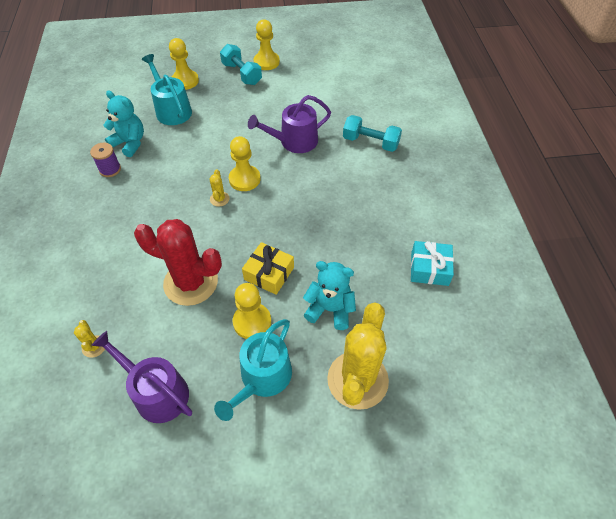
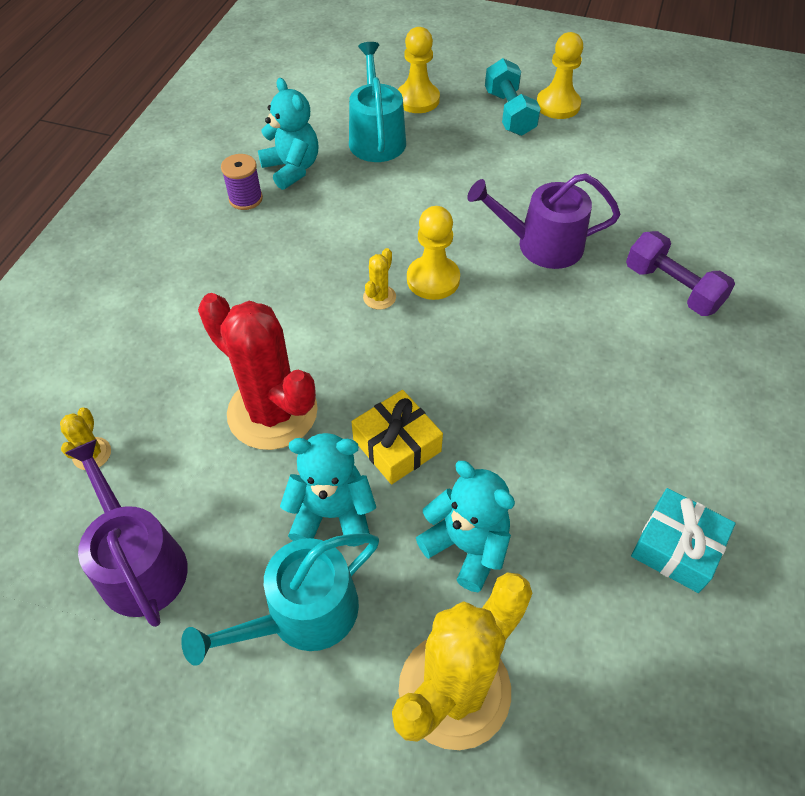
camera: 25 degrees right, 0 degrees up
(252, 322) = (332, 513): yellow pawn -> turquoise teddy bear
(370, 142) = (672, 288): turquoise dumbbell -> purple dumbbell

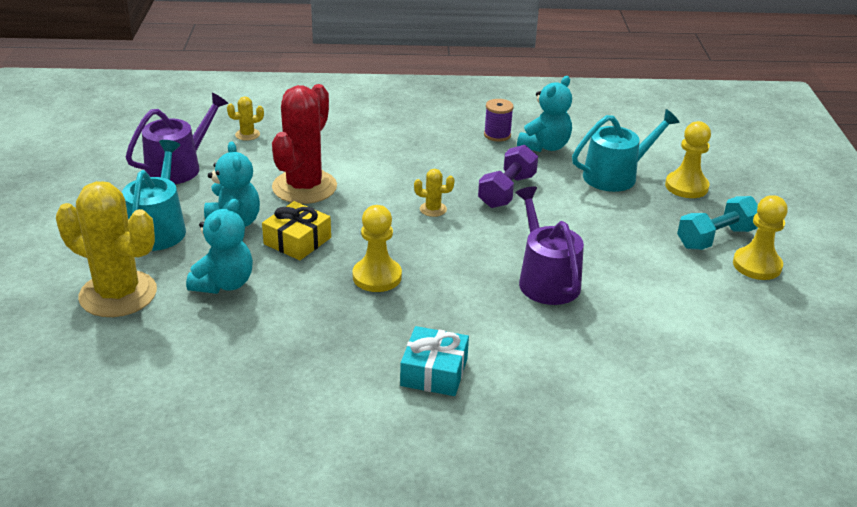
camera: 70 degrees right, 20 degrees down
(302, 614) = (158, 228): turquoise watering can -> turquoise watering can turned 60 degrees clockwise
(433, 279) = (467, 230): yellow pawn -> yellow pawn (377, 277)
(672, 288) = (542, 363): purple dumbbell -> purple dumbbell (507, 191)
(676, 547) = (252, 386): turquoise gift -> turquoise gift (434, 372)

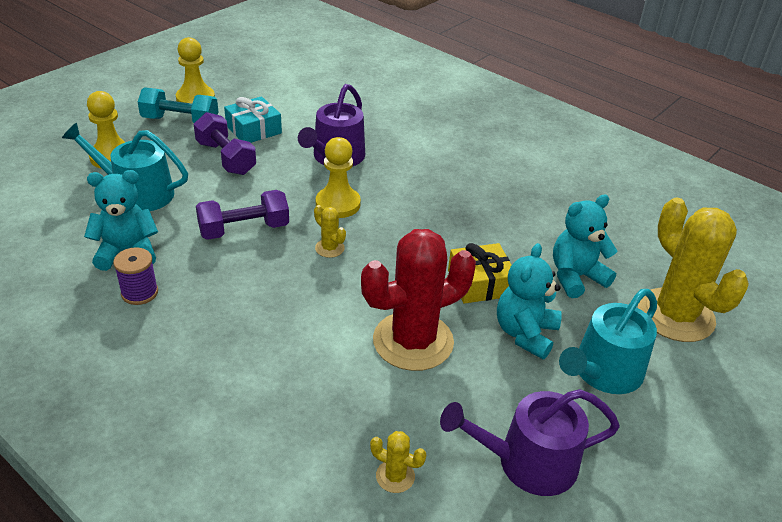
camera: 140 degrees left, 5 degrees up
(377, 277) = (448, 219): yellow pawn -> yellow pawn (338, 204)
(434, 372) = (482, 150): turquoise gift -> turquoise gift (253, 129)
(619, 229) = (226, 158): none -> purple dumbbell

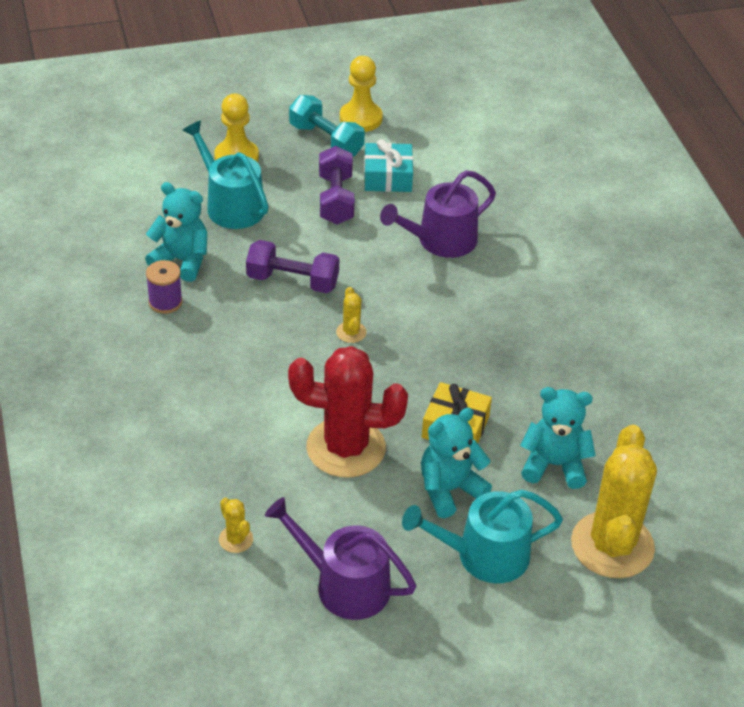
camera: 35 degrees right, 5 degrees up
(338, 204) = (397, 292): yellow pawn -> none

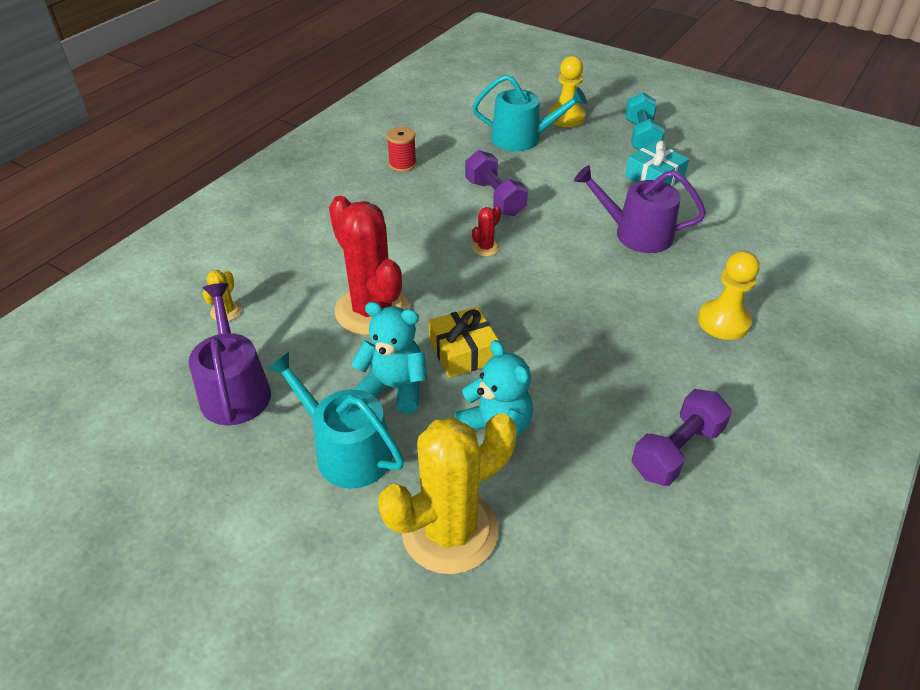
camera: 50 degrees right, 0 degrees up
(165, 302) = (402, 164): purple spool -> red spool
(182, 261) = (446, 150): turquoise teddy bear -> none
(231, 205) = (522, 138): turquoise watering can -> turquoise watering can turned 90 degrees clockwise
(336, 199) = (596, 170): purple dumbbell -> purple dumbbell (676, 451)
(351, 332) = (485, 247): yellow cactus -> red cactus
(361, 118) = (686, 137): yellow pawn -> yellow pawn (723, 321)

